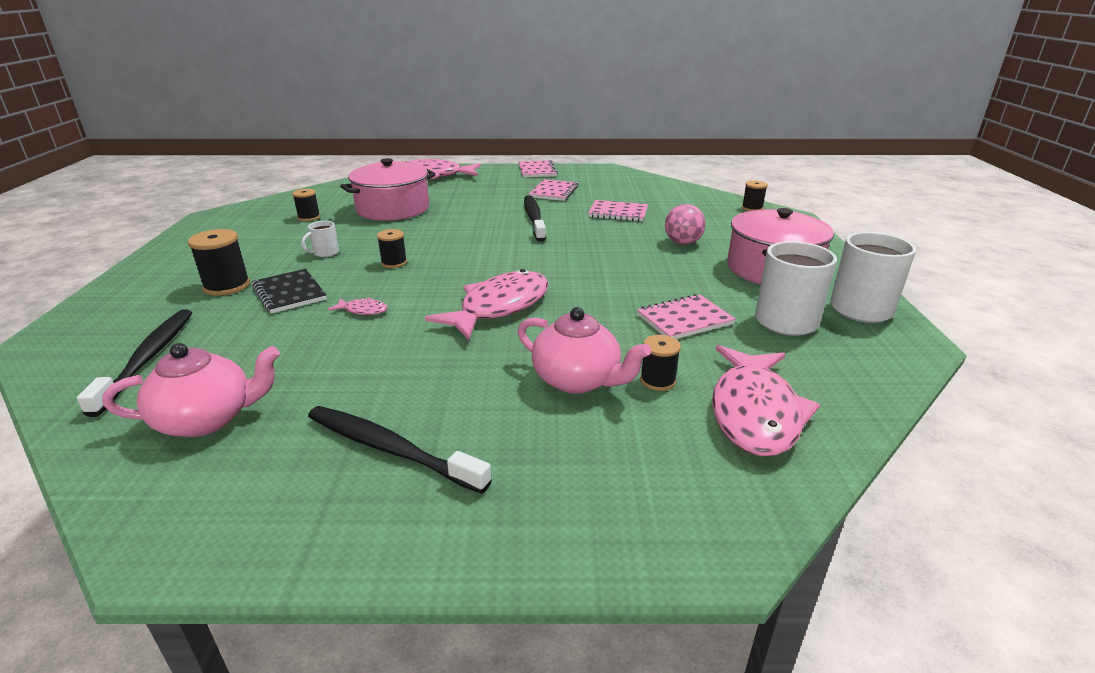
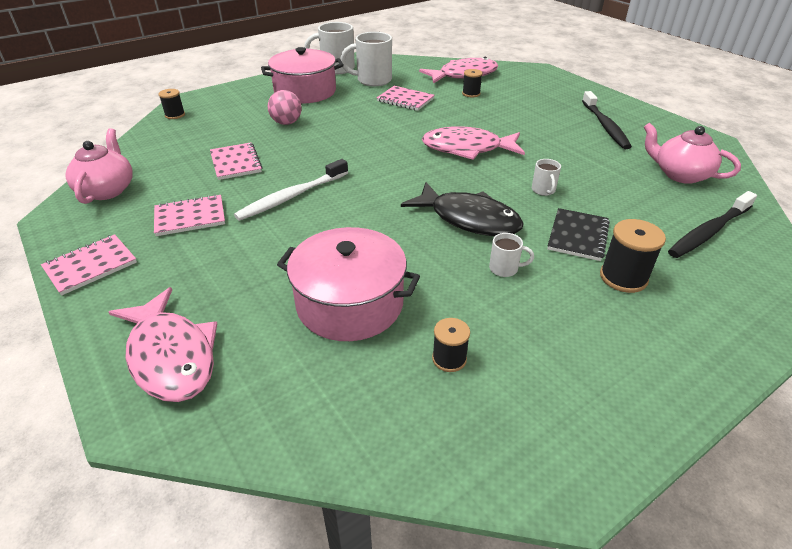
camera: 125 degrees left, 10 degrees up
(363, 310) = (543, 190): pink fish -> white mug
(394, 263) = (469, 219): black spool -> black fish
(534, 219) = (291, 196): black toothbrush -> white toothbrush
(578, 380) = (498, 108): pink teapot -> pink teapot (107, 190)

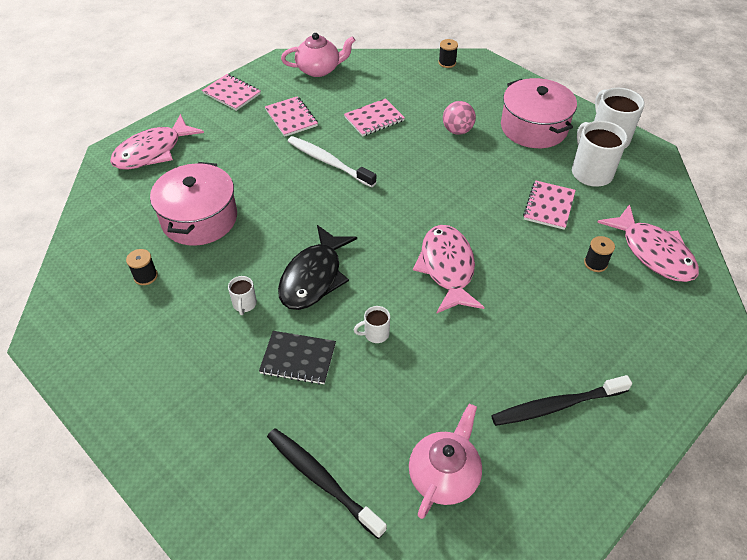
camera: 80 degrees right, 10 degrees up
(623, 277) = (238, 389): black spool -> none

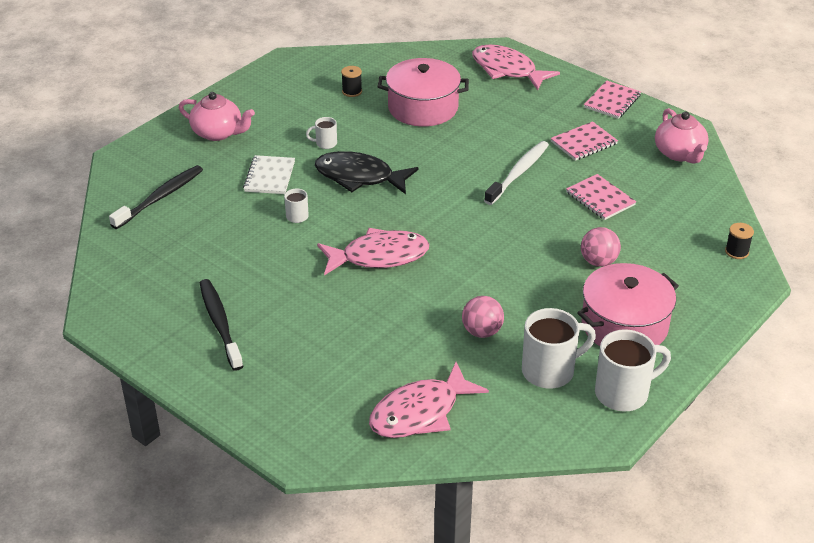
camera: 85 degrees right, 10 degrees down
(298, 359) = (269, 176): black notebook -> white notebook
(444, 475) = (159, 258): pink teapot -> pink teapot (218, 133)
(549, 206) = (482, 331): pink notebook -> pink ball
(595, 263) = (398, 363): black spool -> none

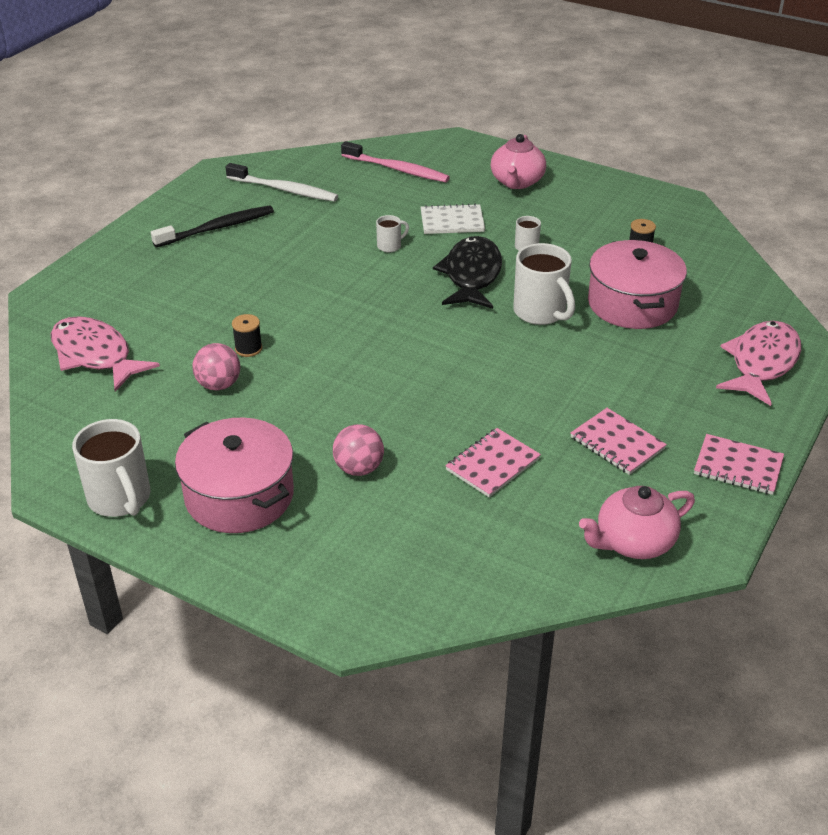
camera: 80 degrees right, 0 degrees up
(160, 197) = (397, 169): black toothbrush -> pink toothbrush
(379, 256) = (334, 304): pink fish -> none
(518, 173) = (523, 390): white toothbrush -> white toothbrush (284, 190)
(550, 371) = (157, 439): white mug -> white mug (541, 312)
(737, 252) = (410, 606): black spool -> black spool (248, 348)

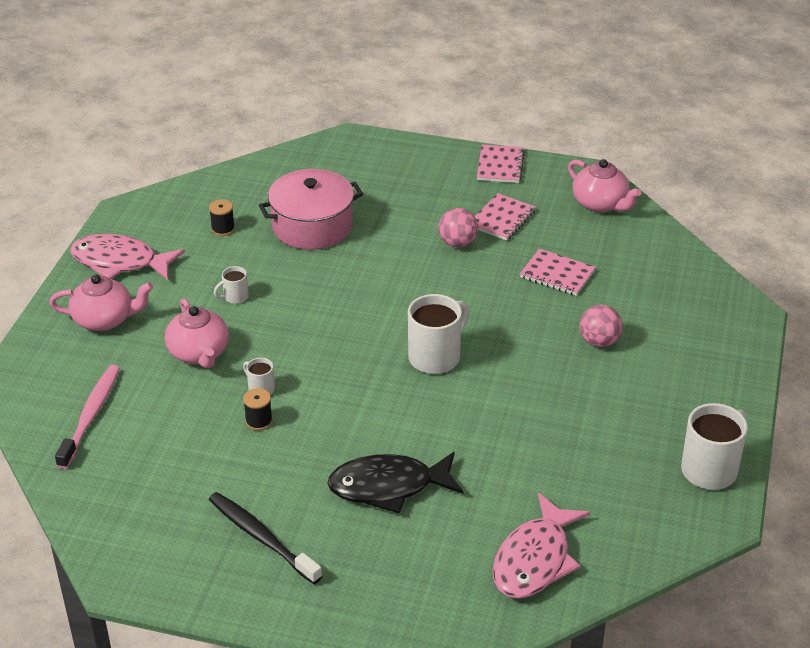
camera: 105 degrees left, 0 degrees up
(219, 385) = (537, 452): pink ball -> pink ball (457, 243)
(239, 496) = (666, 400): pink pot -> none
(248, 348) = (475, 448): black spool -> black spool (259, 421)
(284, 190) = (158, 502): white toothbrush -> none
(452, 221) = (199, 353): white notebook -> pink teapot
(471, 275) = (298, 324): black fish -> black fish (388, 487)
(541, 312) = (345, 275): white mug -> white mug (436, 357)
(761, 363) = (372, 159): pink fish -> pink fish (120, 262)

